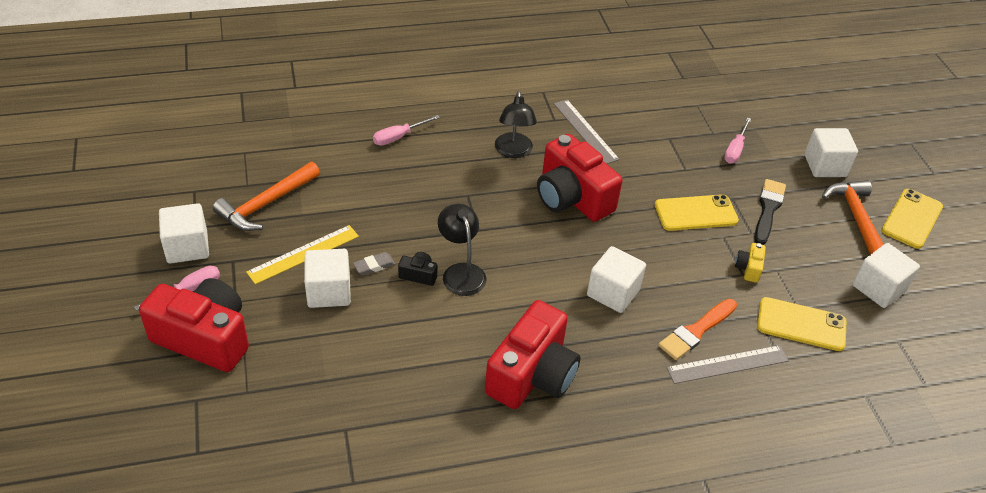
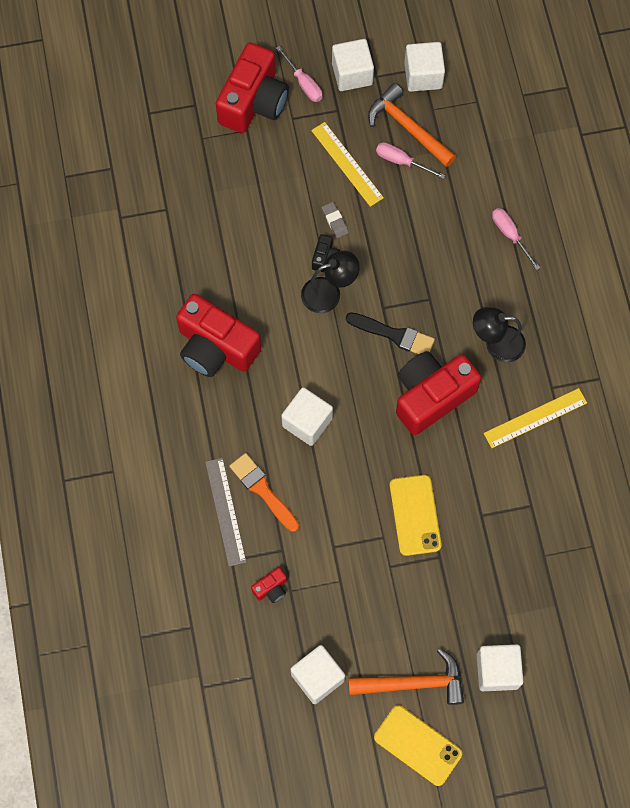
camera: 95 degrees right, 25 degrees up
(329, 292) = (304, 187): white cube -> white cube (423, 76)
(585, 131) = (535, 418): grey ruler -> yellow ruler
(735, 150) = (517, 575): pink screwdriver -> pink screwdriver (401, 161)
(748, 268) = (340, 553): yellow camera -> none
(768, 209) = (424, 591): black brush -> black brush (394, 335)
(801, 324) = (271, 588): yellow phone -> red camera

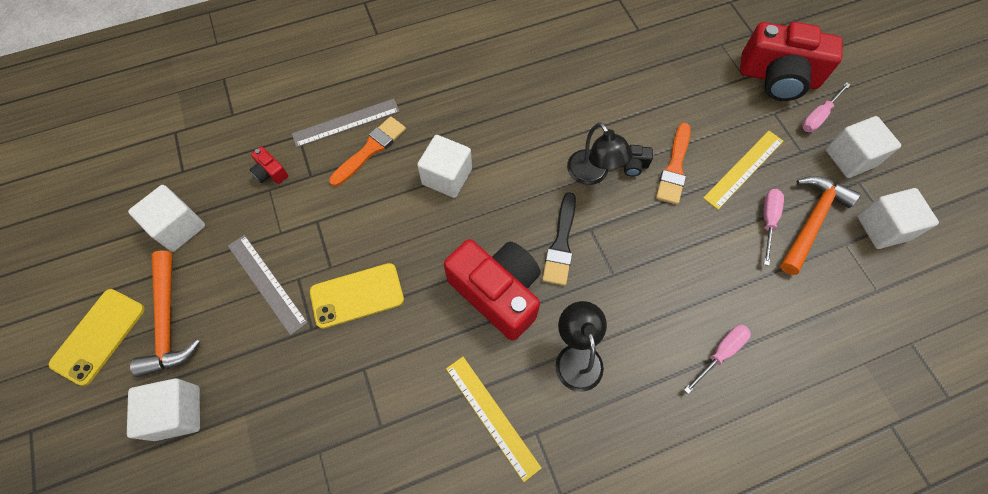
camera: 80 degrees right, 5 degrees down
(215, 347) = (510, 89): red camera -> none
(335, 221) = (674, 167): grey eraser -> orange brush
(390, 594) = (267, 283): none -> grey ruler

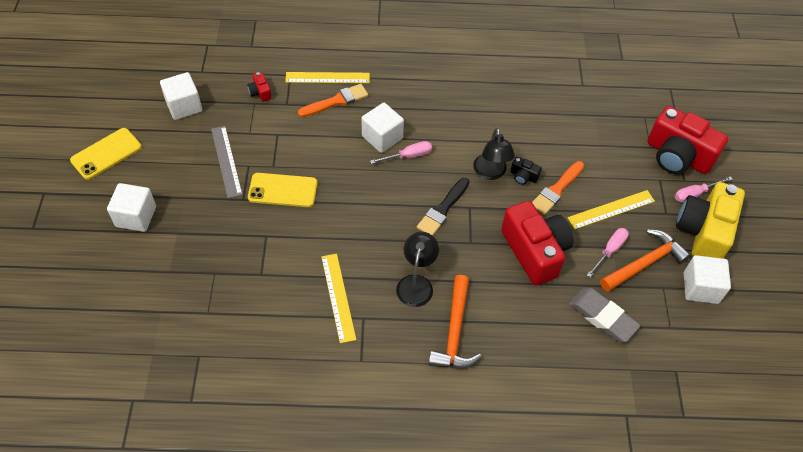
camera: 20 degrees right, 10 degrees down
(168, 321) = (152, 161): orange hammer -> orange hammer (454, 332)
(346, 123) = (327, 78): grey ruler -> yellow ruler
(497, 292) = (381, 224): red camera -> red camera (535, 251)
(720, 353) = (522, 321): pink screwdriver -> pink screwdriver (408, 156)
(802, 309) = (602, 317): none -> grey eraser
(850, 158) = (703, 232): white cube -> yellow camera

